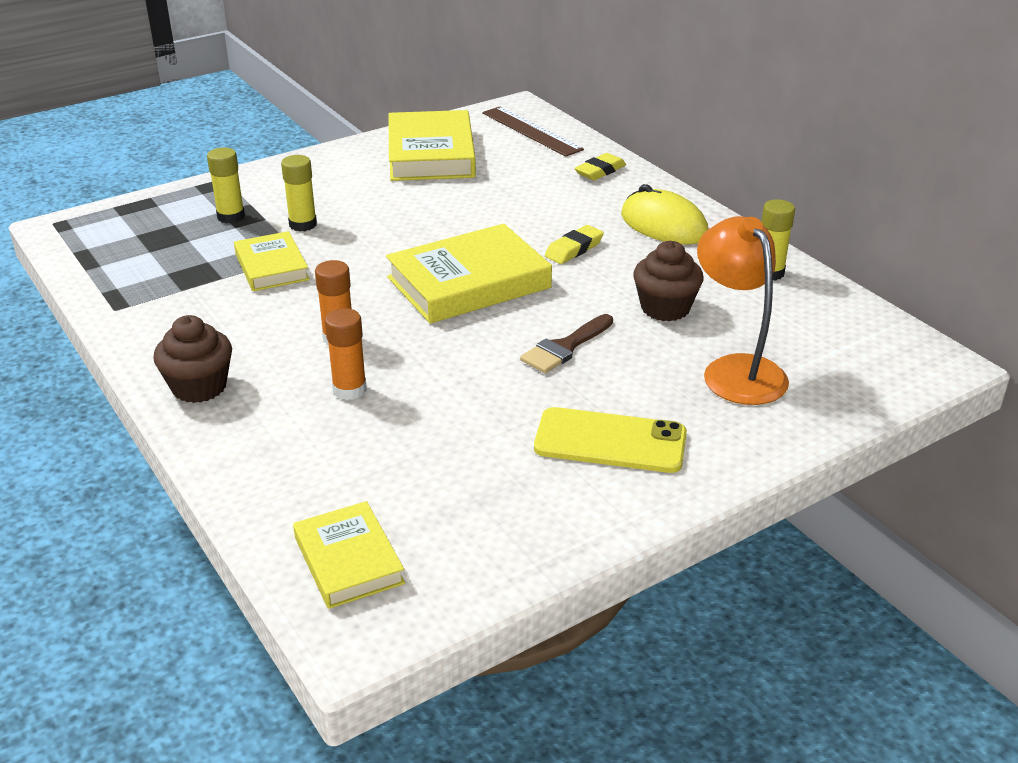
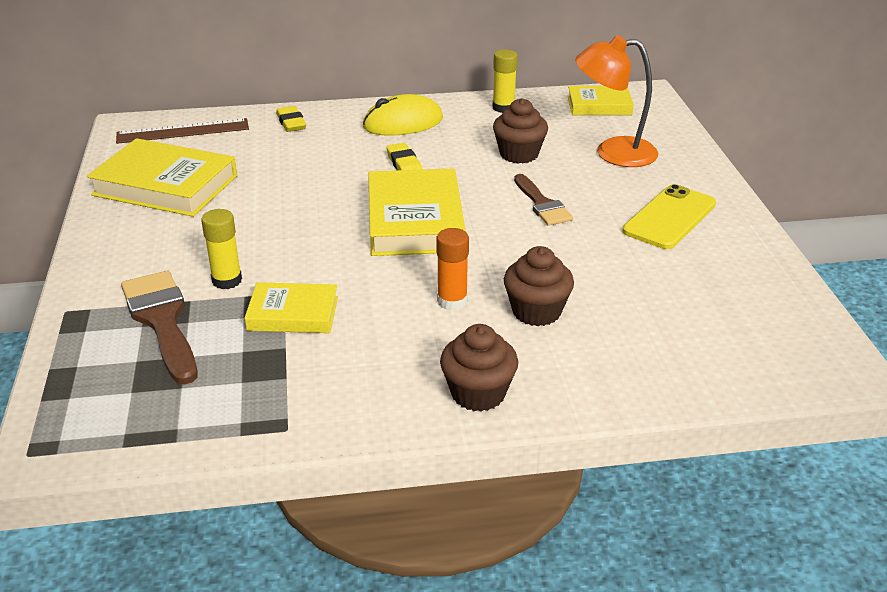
camera: 65 degrees left, 0 degrees up
(231, 217) = (162, 320): yellow glue stick -> brown brush
(349, 389) = (536, 311): orange glue stick -> brown cupcake
(349, 560) = (762, 357): yellow book -> yellow book (599, 105)

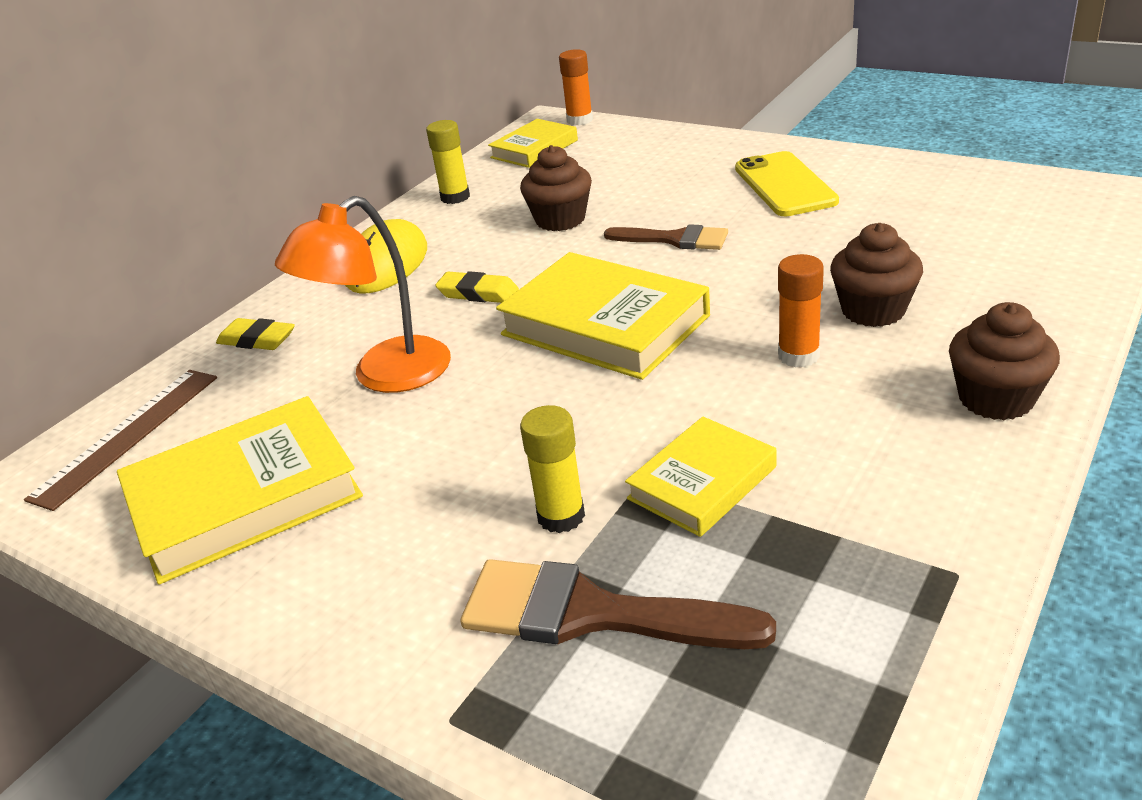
camera: 45 degrees left, 0 degrees up
(613, 152) = (631, 172): orange lamp -> orange lamp (386, 376)
(662, 103) = (579, 120): none -> orange glue stick

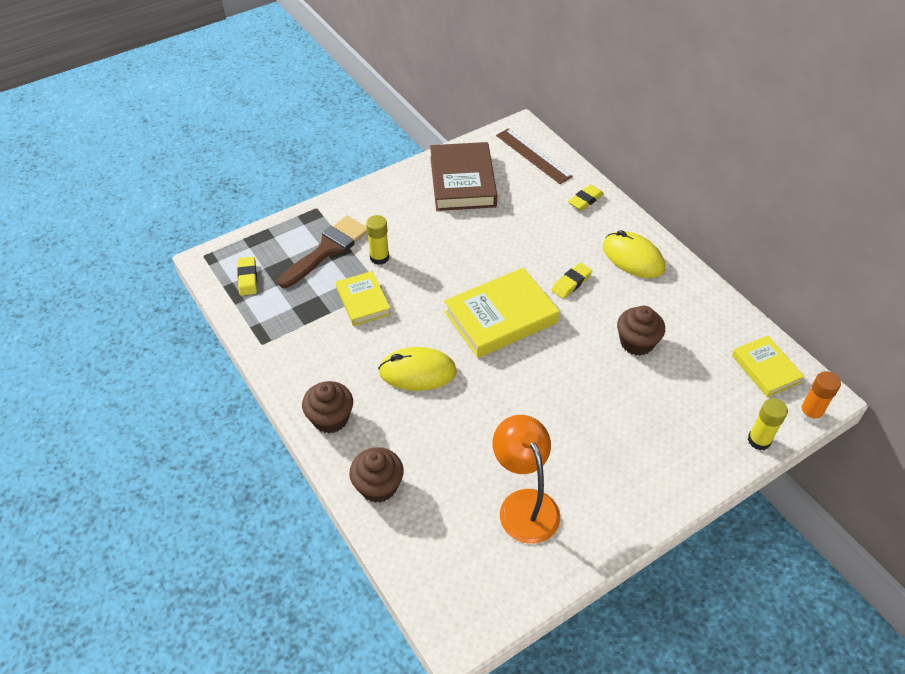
camera: 110 degrees right, 15 degrees up
(244, 498) = (462, 181): yellow book -> brown book
(386, 376) = (517, 234): orange lamp -> orange lamp (524, 504)
(455, 197) = (707, 307): yellow glue stick -> yellow glue stick (759, 440)
(675, 239) = (570, 381): brown brush -> none
(785, 185) = (605, 468): yellow phone -> none
(798, 355) = (417, 372): orange glue stick -> yellow mouse
(806, 720) = (248, 278): none -> yellow eraser
(873, 310) = (430, 421): brown cupcake -> brown cupcake (378, 486)

